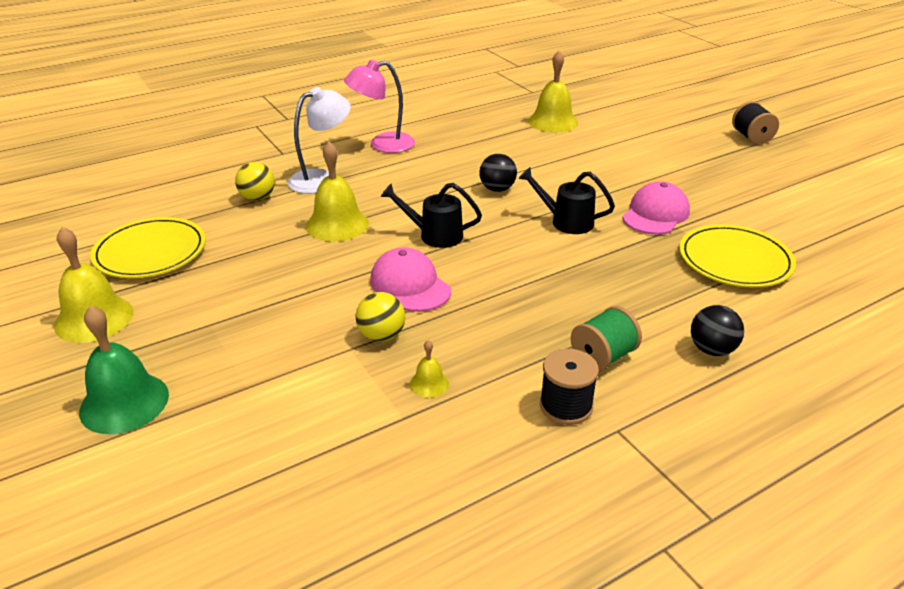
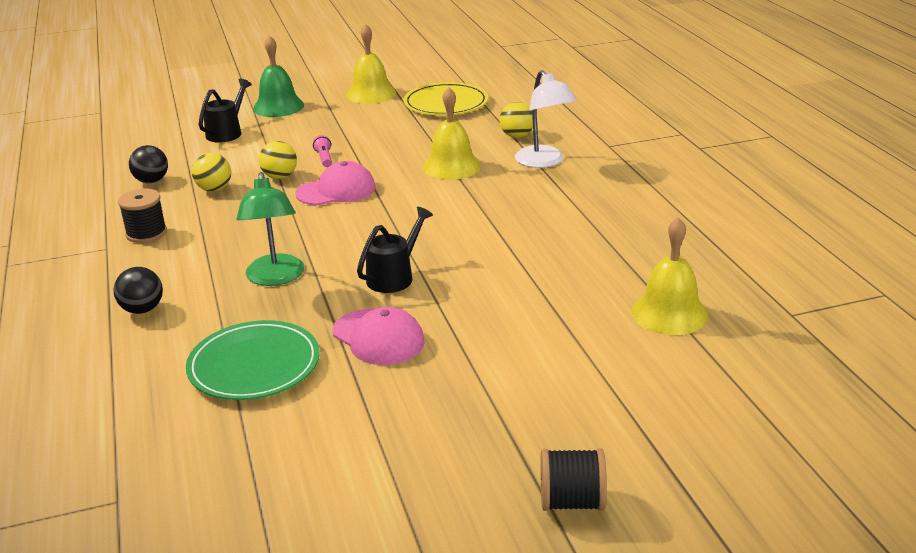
camera: 105 degrees right, 5 degrees down
(323, 312) = (324, 158): none -> pink flashlight
(382, 144) = (618, 194): pink lamp -> none
(429, 383) = (214, 189): yellow bell -> yellow ball
(434, 235) = (408, 206): black watering can -> black watering can (227, 132)
(497, 189) = (484, 247): black ball -> black ball (151, 181)
(603, 357) = (181, 257): green spool -> none
(605, 282) = (275, 278): none -> green lamp
(735, 260) = (254, 365): yellow plate -> green plate

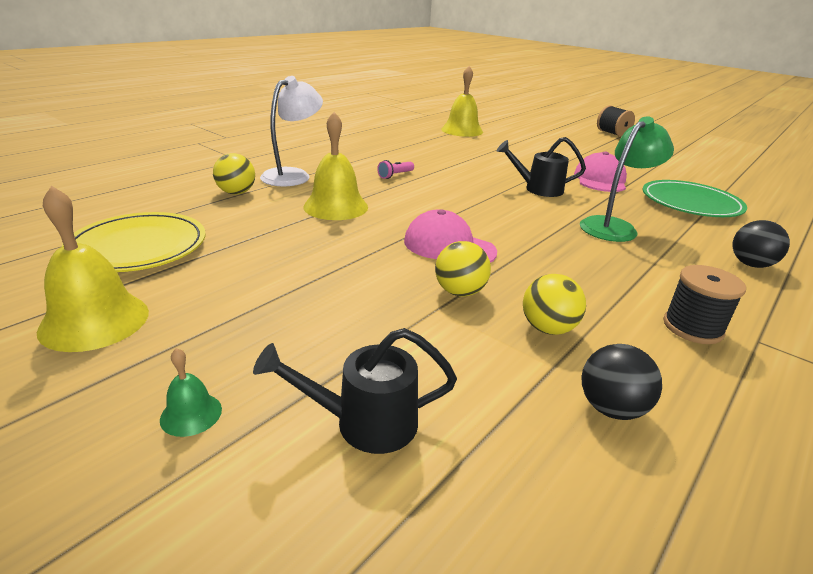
camera: 125 degrees left, 0 degrees up
(278, 107) = (191, 414): green bell -> green bell, size x0.48
(324, 158) = (380, 279): pink flashlight -> pink flashlight (395, 175)

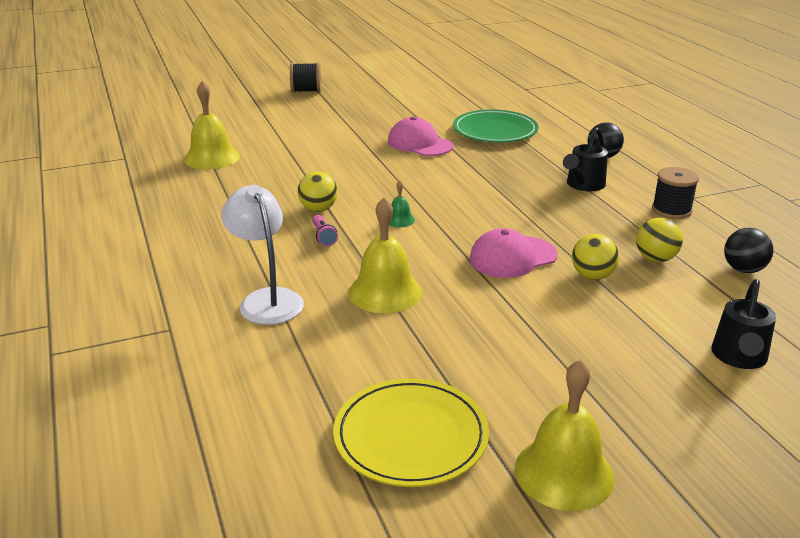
camera: 60 degrees left, 0 degrees up
(191, 414) = (714, 428): green bell -> green bell (399, 220)
(236, 193) = (294, 349): yellow ball -> yellow ball (318, 209)
(537, 189) = (419, 178): black watering can -> black watering can (583, 185)
(614, 226) = (518, 176): green lamp -> none

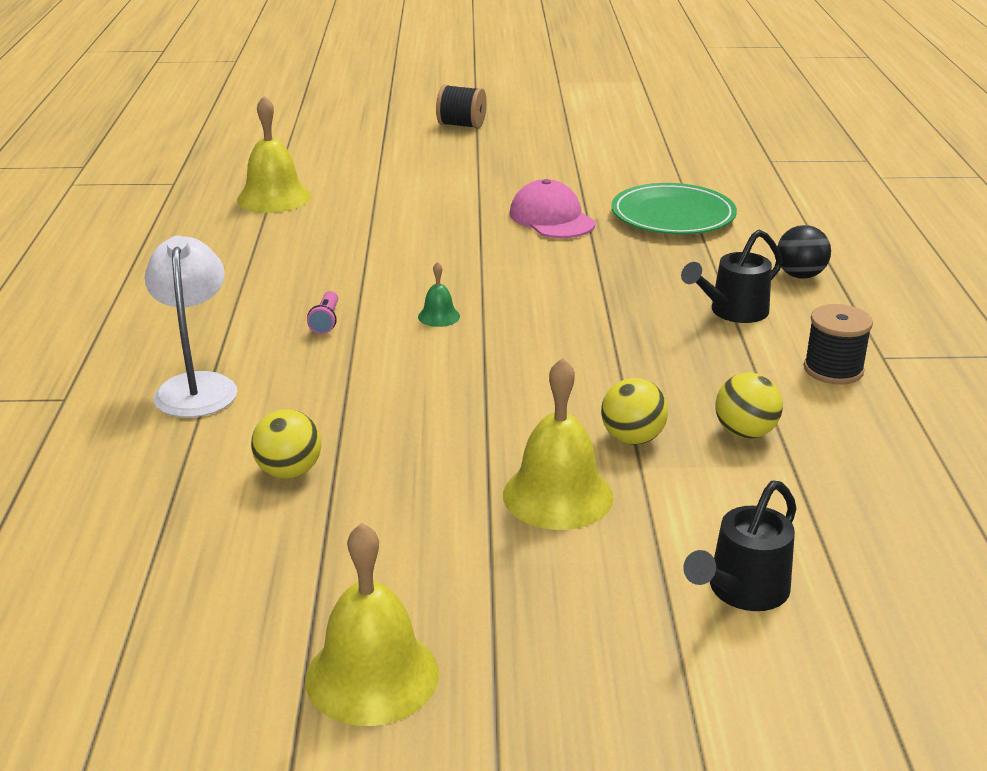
camera: 20 degrees right, 0 degrees up
(318, 209) = (349, 285): yellow ball -> yellow ball (289, 472)
(385, 292) = (343, 405): yellow bell -> yellow bell (558, 495)
(410, 436) = (227, 585): yellow plate -> none
(512, 257) = (545, 392): pink cap -> none
(743, 269) = (865, 473): black ball -> none

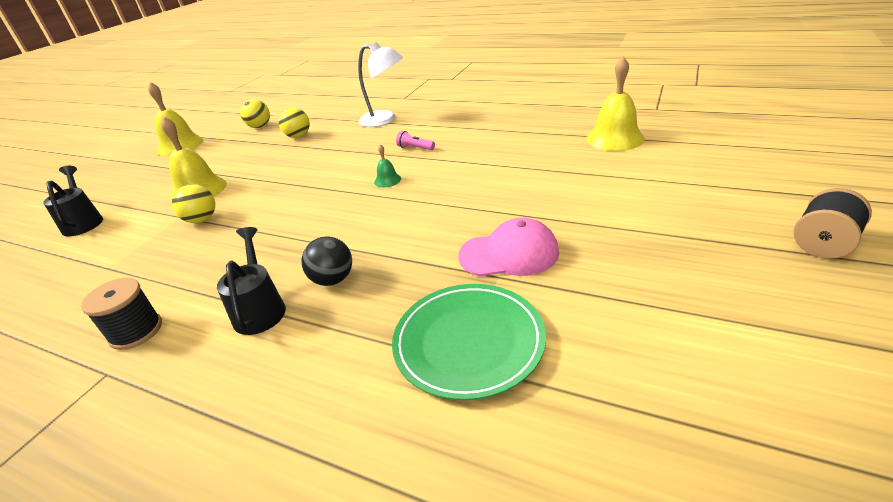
camera: 120 degrees right, 5 degrees up
(745, 433) = (150, 260): yellow ball -> yellow ball (260, 127)
(800, 275) = (263, 389): black ball -> black ball (333, 279)

